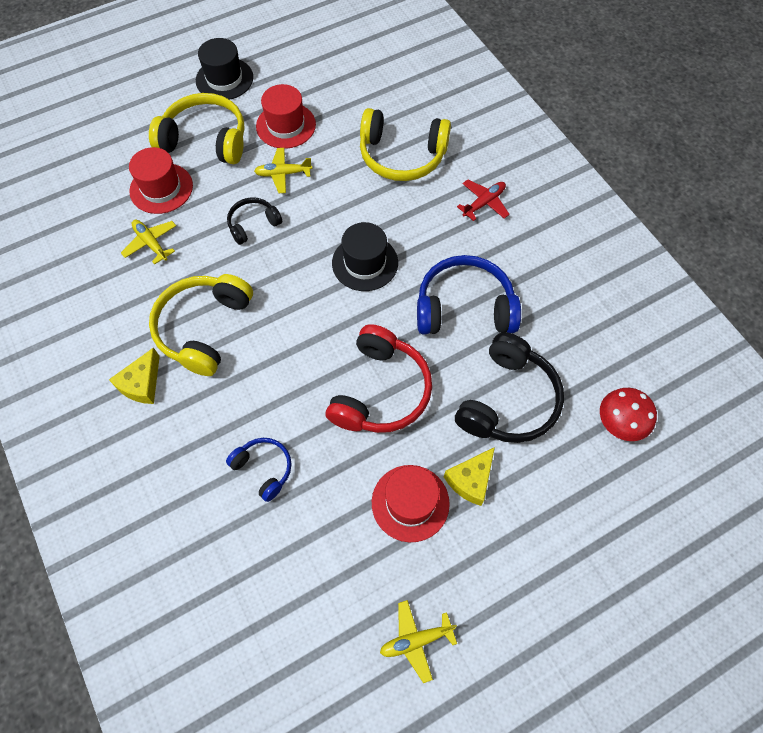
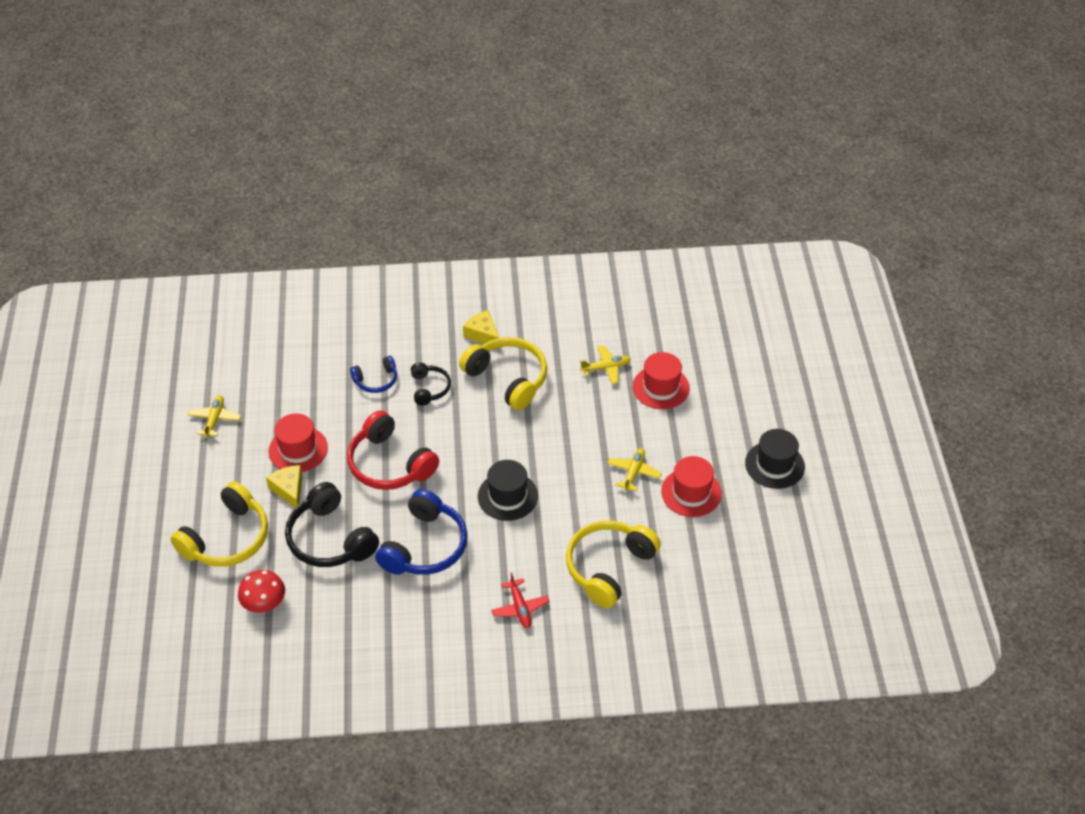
camera: 115 degrees right, 15 degrees down
(205, 140) = (702, 430): yellow headphones -> yellow headphones (227, 538)
(253, 224) = (589, 436): black headphones -> black headphones (429, 388)

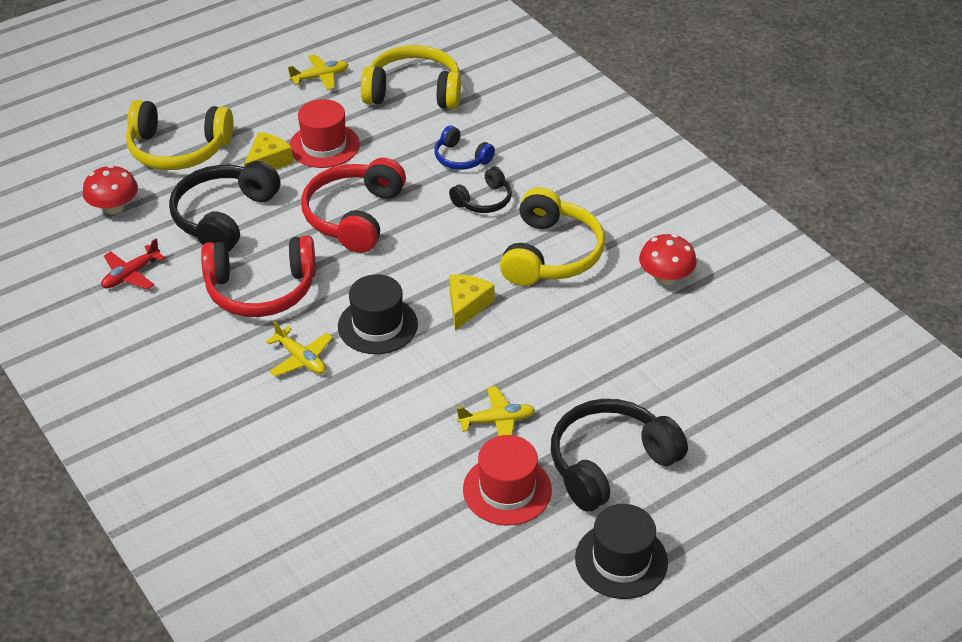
camera: 60 degrees right, 5 degrees down
(425, 546) = (261, 289): blue headphones -> red headphones
(483, 334) = (598, 207): yellow cheese -> yellow cheese (466, 305)
(520, 608) = (224, 402): red plane -> red plane (131, 275)
(570, 334) = (665, 277): none -> red mushroom
(606, 368) = (641, 329): yellow plane -> yellow plane (301, 359)
(609, 567) = (333, 457): yellow headphones -> yellow headphones (414, 92)
(661, 387) = (655, 392): red hat -> none
(702, 435) = (610, 463): none -> black headphones

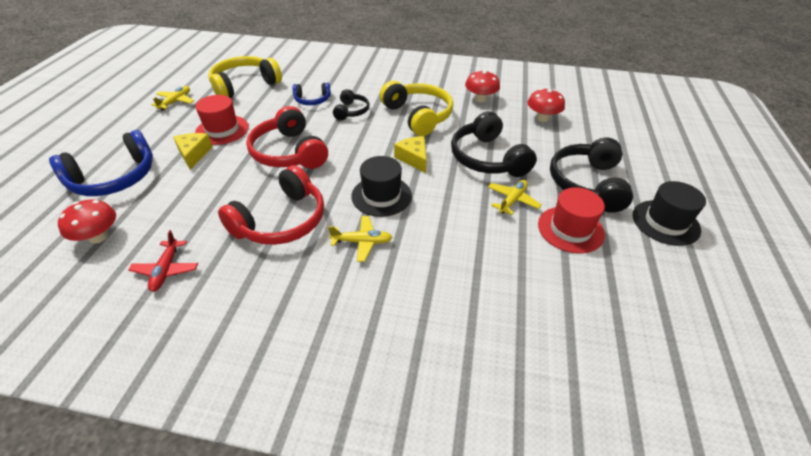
camera: 45 degrees left, 0 degrees up
(178, 149) = (114, 178): yellow headphones -> blue headphones
(224, 217) = (200, 196): black headphones -> black headphones (487, 158)
(701, 354) = (542, 118): none -> red mushroom

